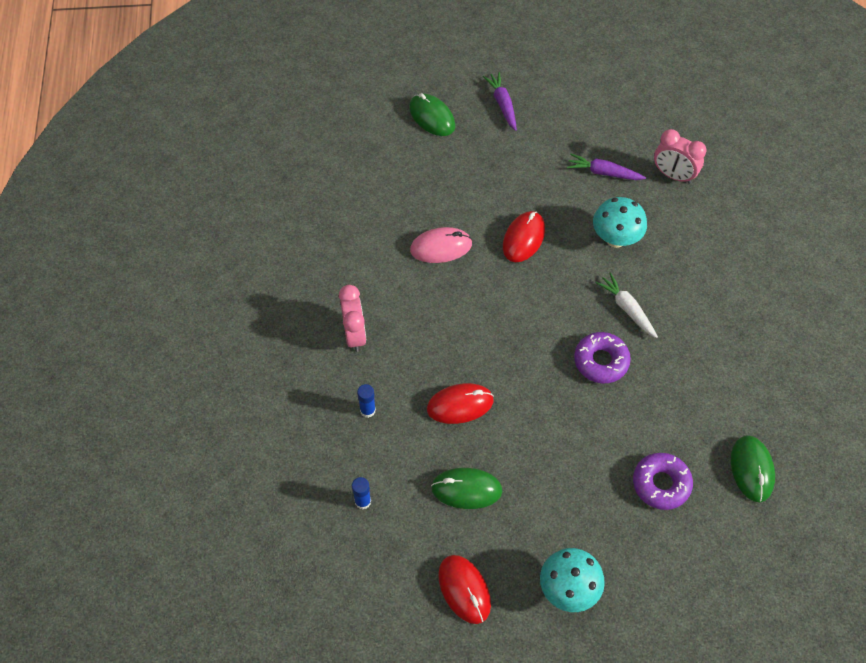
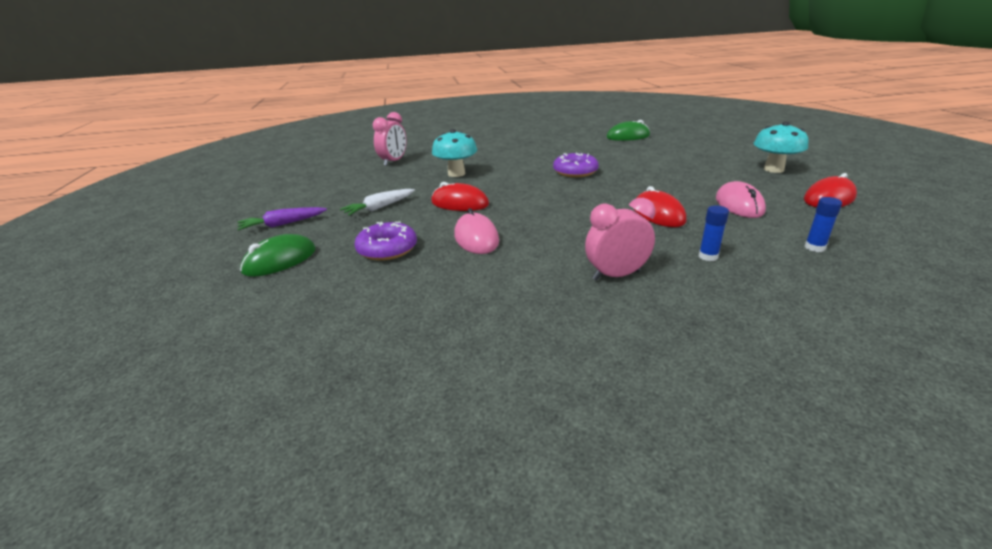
camera: 95 degrees left, 30 degrees down
(466, 489) = (739, 205): green mouse -> pink mouse
(603, 172) = (386, 181): purple carrot -> none
(627, 308) = (523, 167): white carrot -> white carrot (379, 207)
(661, 484) = (661, 153): purple donut -> purple donut (387, 249)

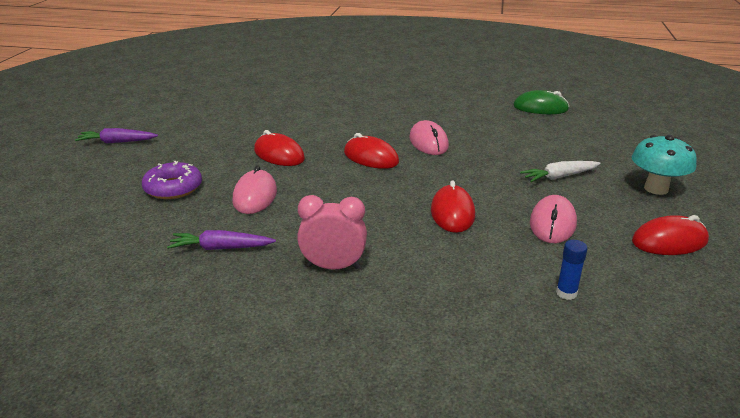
camera: 20 degrees right, 0 degrees up
(280, 260) = (85, 178): green mouse -> none
(379, 207) = (207, 143): white carrot -> white carrot (559, 177)
(393, 162) = (268, 92): pink clock -> none
(456, 174) = (310, 119): turquoise mushroom -> none
(495, 286) = (221, 248): none -> purple carrot
(542, 190) = (371, 157): none -> red mouse
(575, 171) = (428, 142): purple donut -> pink mouse
(708, 256) = (442, 272): blue glue stick -> none

